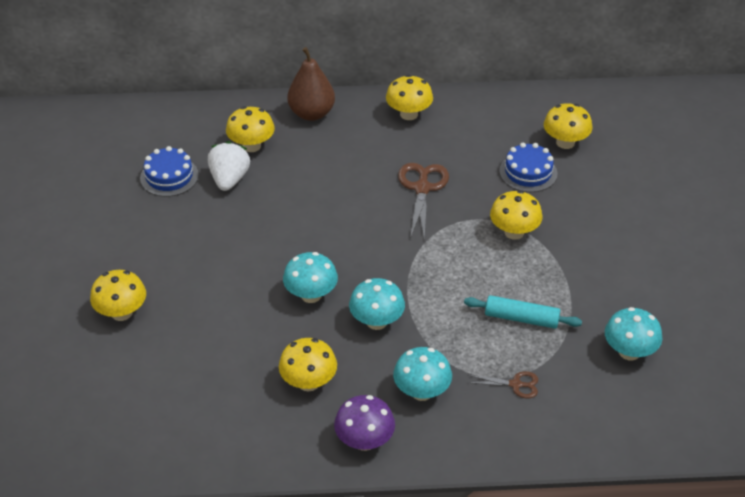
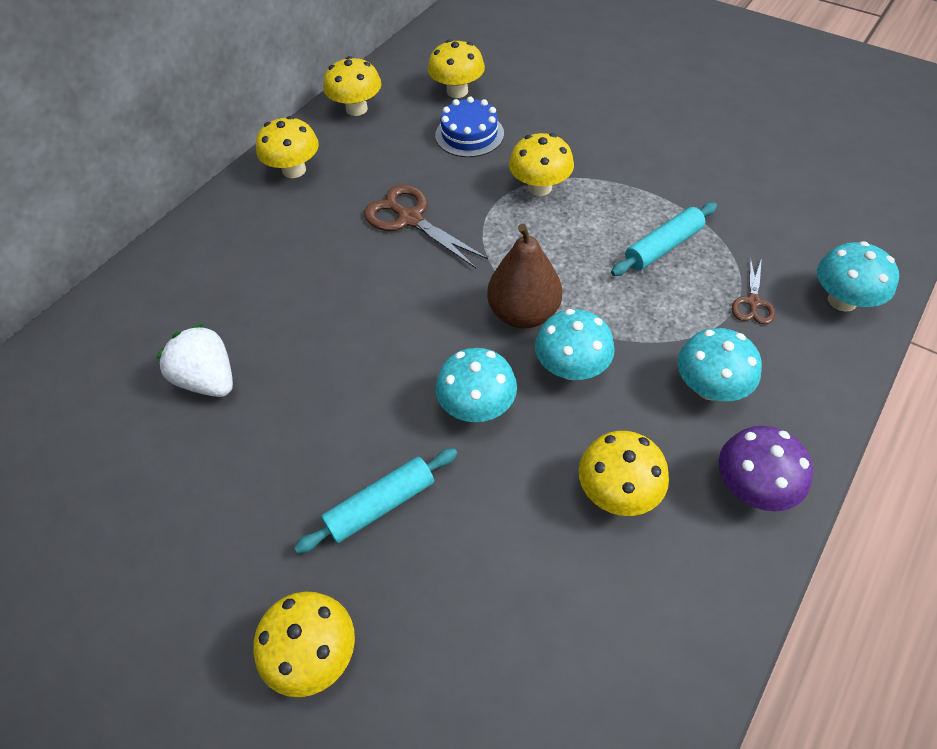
camera: 50 degrees left, 10 degrees up
(169, 176) = (130, 442): blue cake -> none
(216, 291) = (380, 505): none -> turquoise rolling pin
(251, 146) = (180, 326): yellow mushroom -> yellow mushroom (356, 109)
(311, 113) = (197, 243): brown pear -> brown pear (523, 313)
(515, 384) = (753, 302): brown scissors -> brown scissors turned 150 degrees clockwise
(629, 352) = (765, 197): turquoise mushroom -> turquoise mushroom (842, 300)

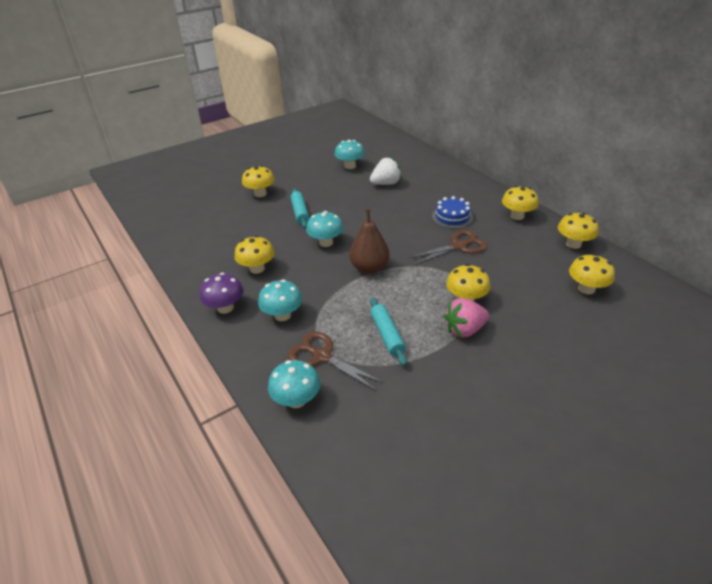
camera: 110 degrees right, 15 degrees down
(469, 134) = (532, 283): blue cake -> blue cake (452, 217)
(571, 368) = (326, 274): turquoise mushroom -> turquoise mushroom (350, 166)
(601, 177) = (464, 330): none -> pink strawberry
(753, 302) = (322, 356): brown scissors -> brown scissors, size x1.78

